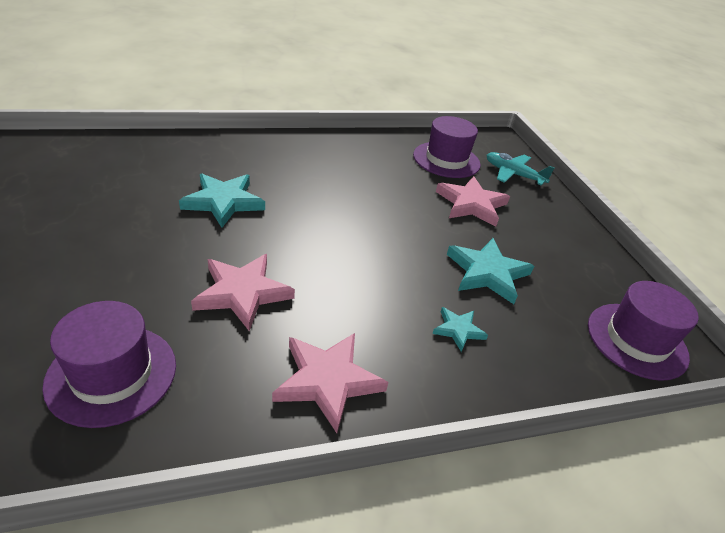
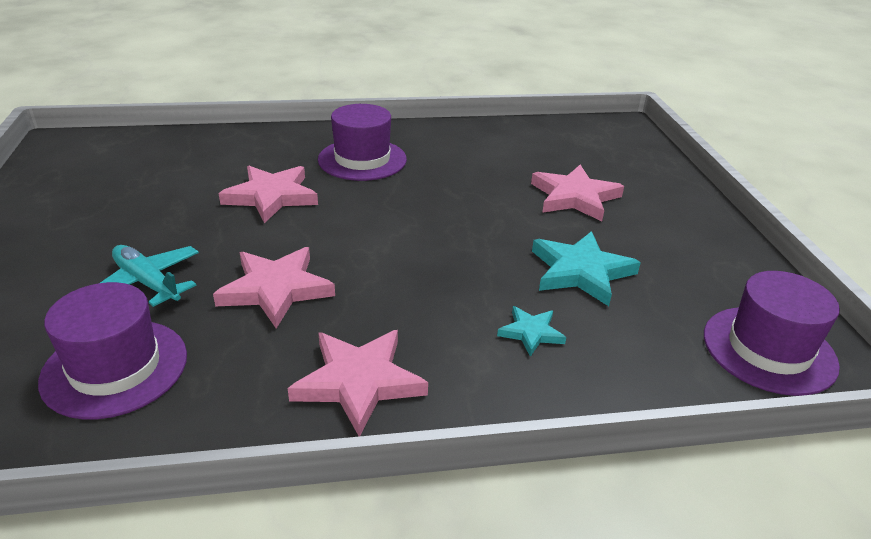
camera: 10 degrees right, 5 degrees down
(223, 202) = (271, 196): turquoise star -> pink star
(446, 160) = (551, 149): purple hat -> purple hat (362, 159)
(513, 174) = (636, 164): turquoise plane -> turquoise plane (147, 283)

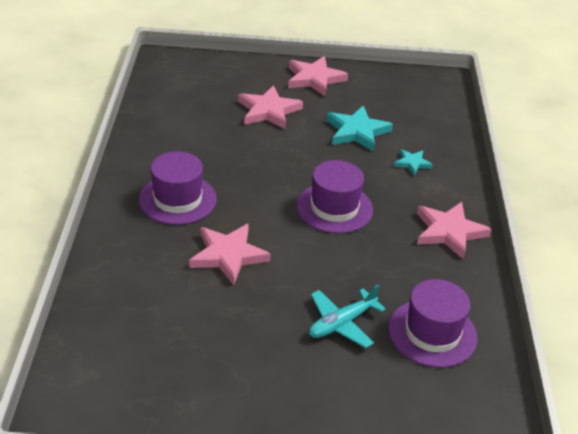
camera: 80 degrees left, 5 degrees up
(276, 289) = (358, 259): pink star -> pink star (314, 79)
(769, 349) = (431, 93): purple hat -> purple hat (334, 208)

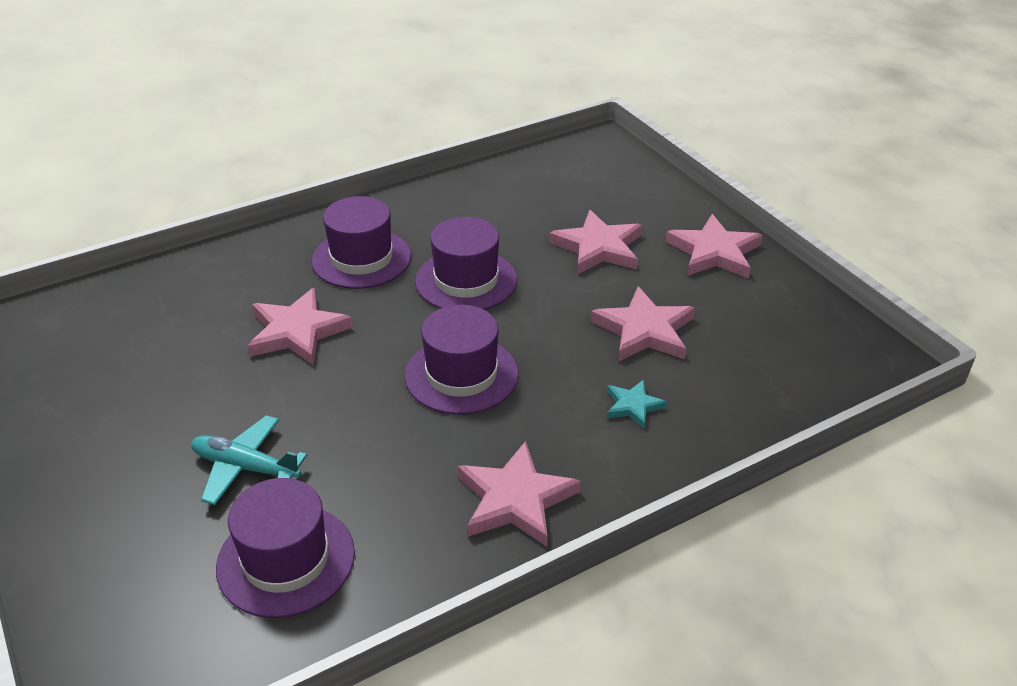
camera: 60 degrees right, 0 degrees up
(248, 169) = (466, 280): none -> purple hat
(357, 131) = (644, 330): turquoise star -> pink star

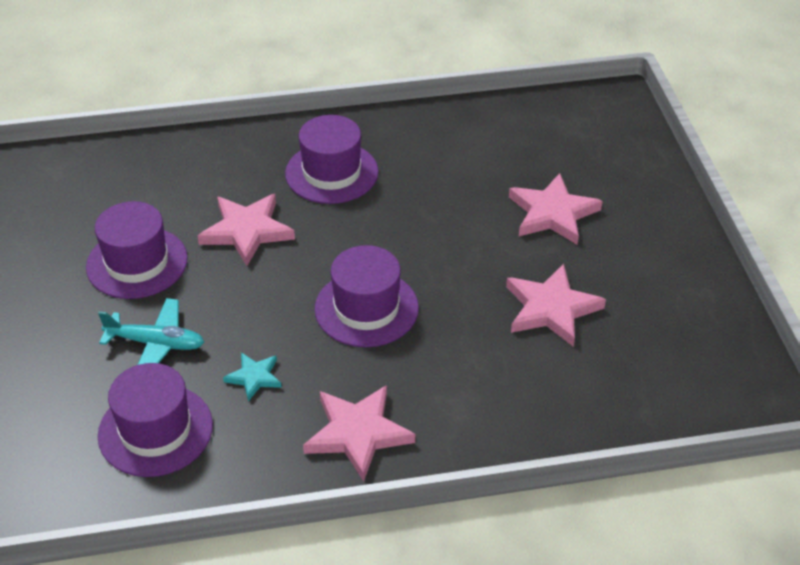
camera: 20 degrees right, 5 degrees up
(245, 467) = (156, 343): turquoise plane -> turquoise plane turned 150 degrees clockwise
(466, 280) = (413, 217): purple hat -> purple hat (137, 263)
(633, 406) = (502, 378): turquoise star -> turquoise star (254, 377)
(714, 252) = (663, 245): pink star -> none

